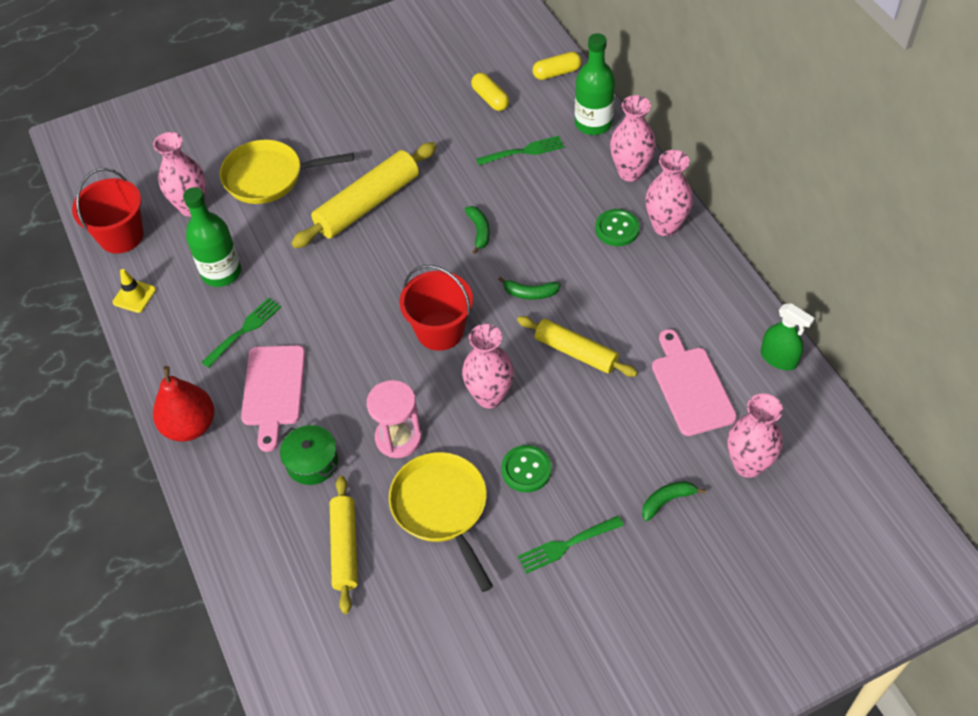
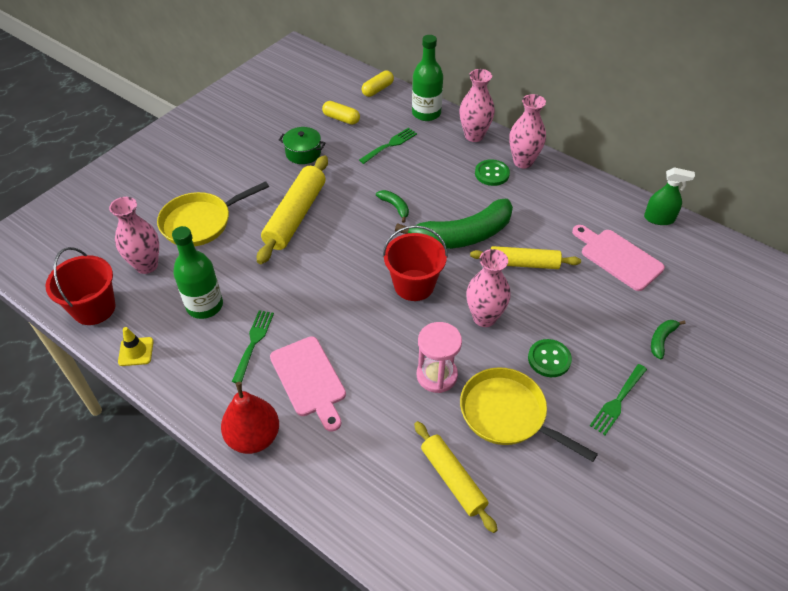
camera: 30 degrees left, 5 degrees down
(312, 462) = (380, 423): green pot -> green pot (303, 153)
(530, 293) = (462, 236): green banana -> green banana, size x2.40
(748, 464) = (693, 294): pink vase -> none

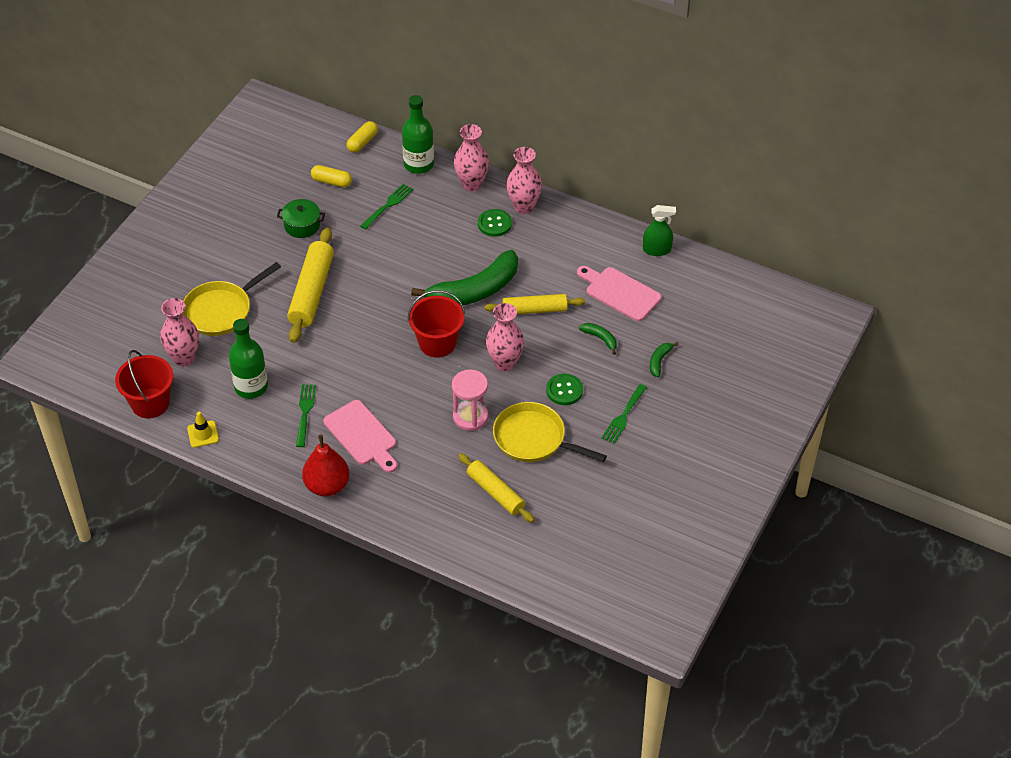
camera: 10 degrees left, 0 degrees up
(395, 207) = (405, 270): green banana -> green banana (600, 338)

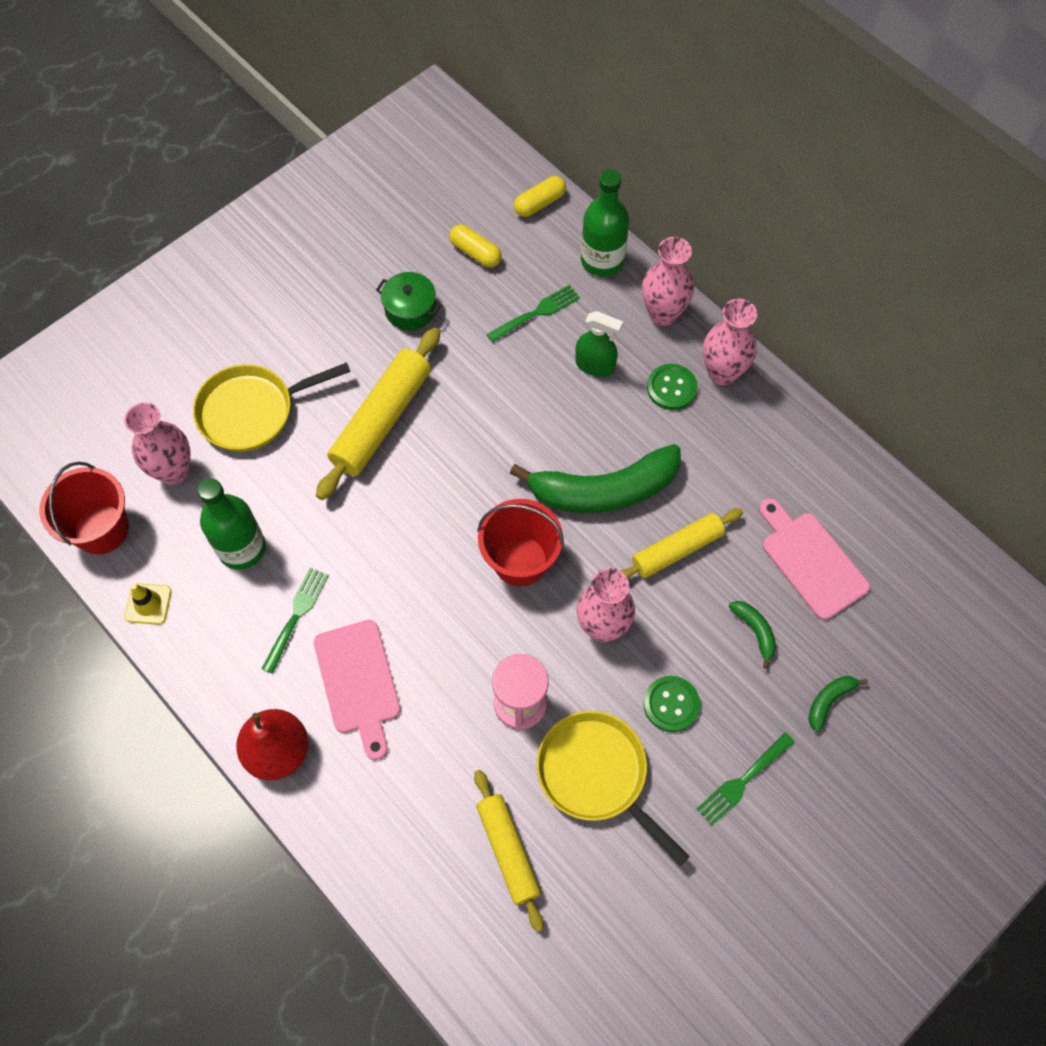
camera: 20 degrees right, 15 degrees up
(534, 310) = (677, 550): yellow rolling pin -> yellow rolling pin turned 45 degrees counterclockwise
(657, 250) = (889, 504): green spray bottle -> green spray bottle (595, 365)

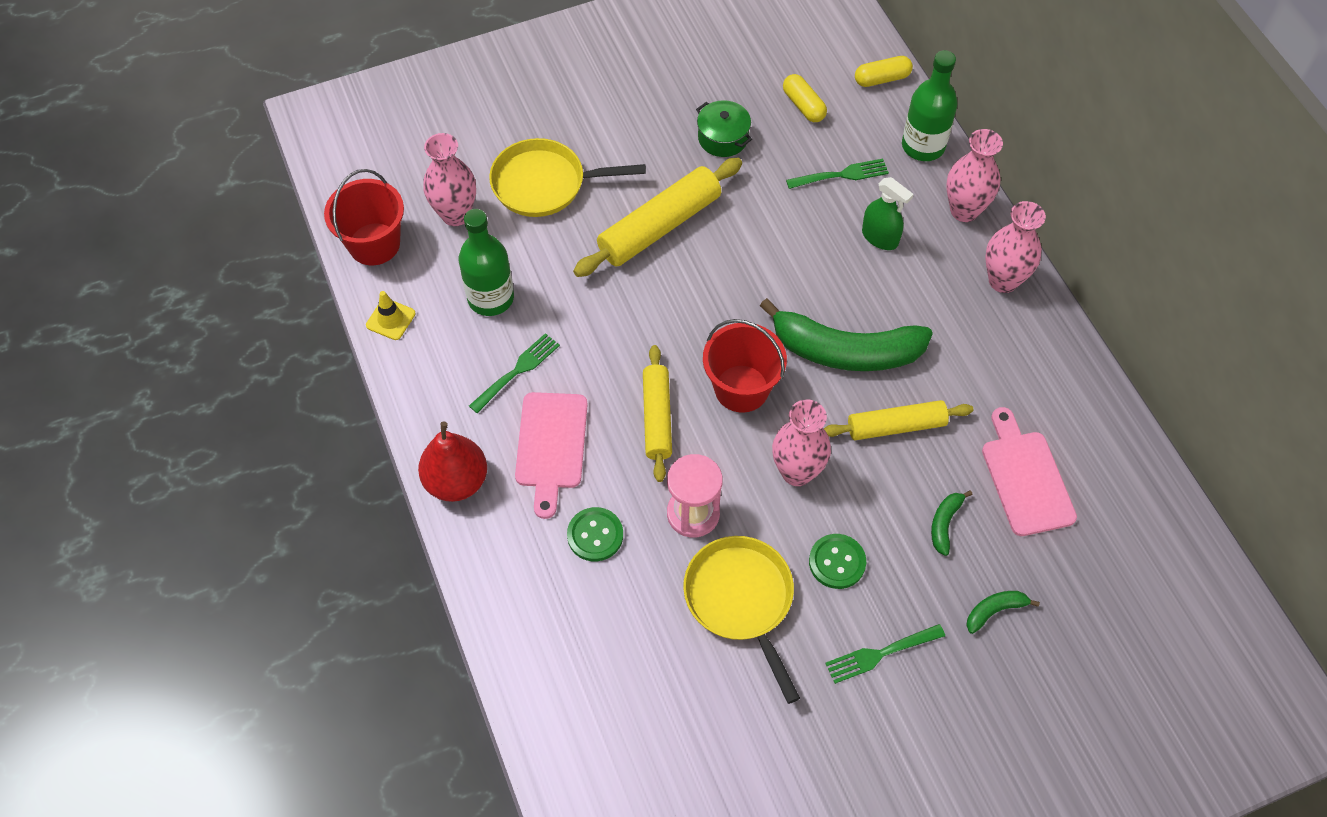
camera: 20 degrees right, 5 degrees down
(508, 851) = (631, 638): yellow rolling pin -> yellow rolling pin (657, 418)
(671, 388) = (947, 279): green button -> green button (595, 535)
(755, 631) = (944, 524): green banana -> green banana turned 150 degrees counterclockwise

